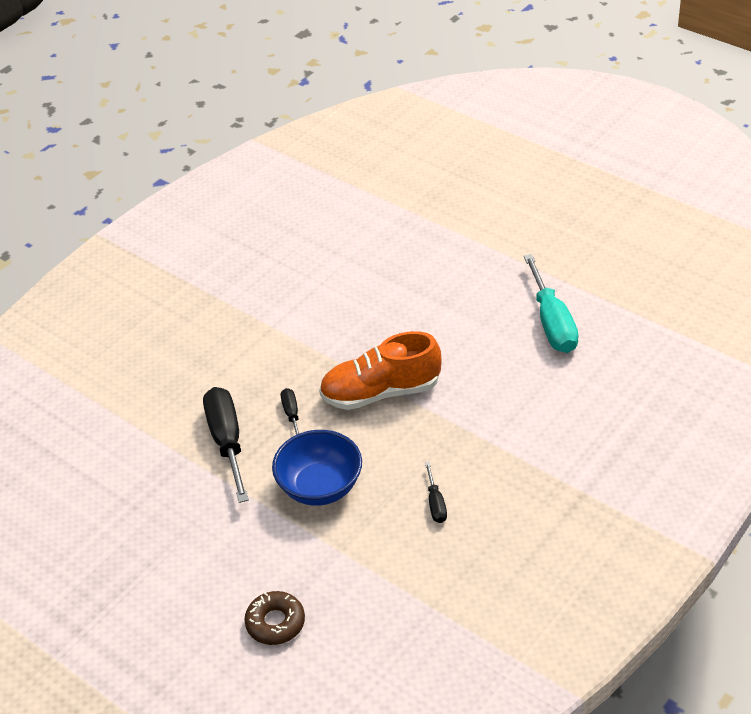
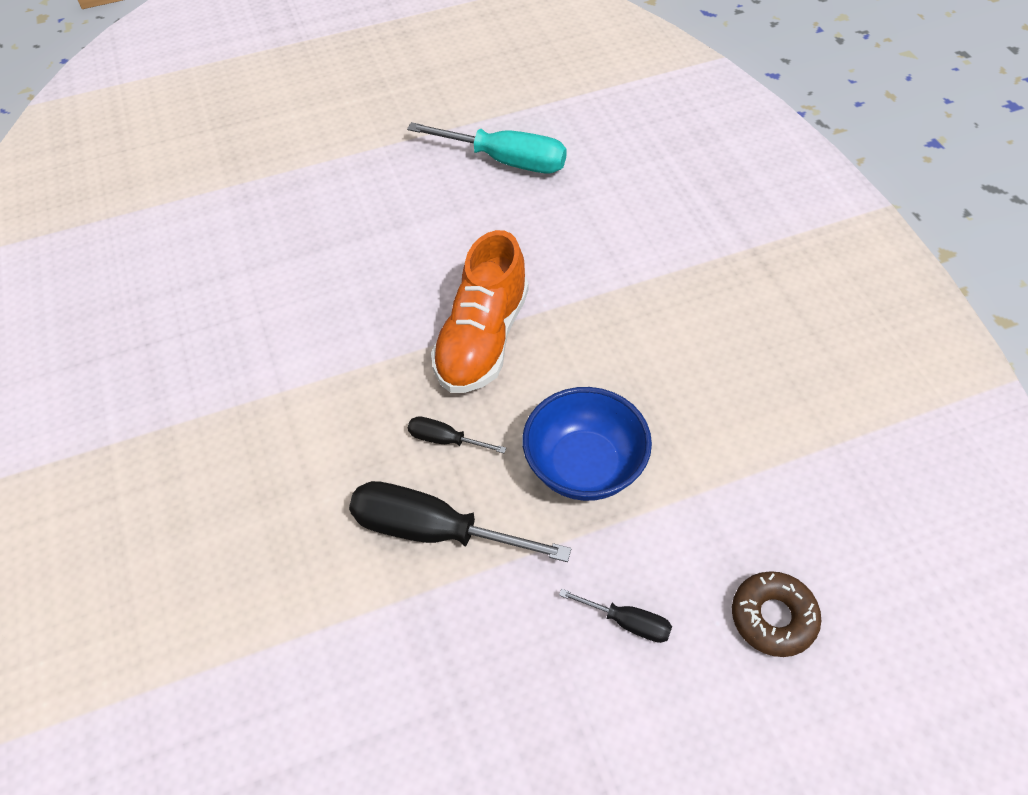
camera: 60 degrees left, 10 degrees up
(435, 503) = (685, 370): black screwdriver -> black screwdriver (627, 622)

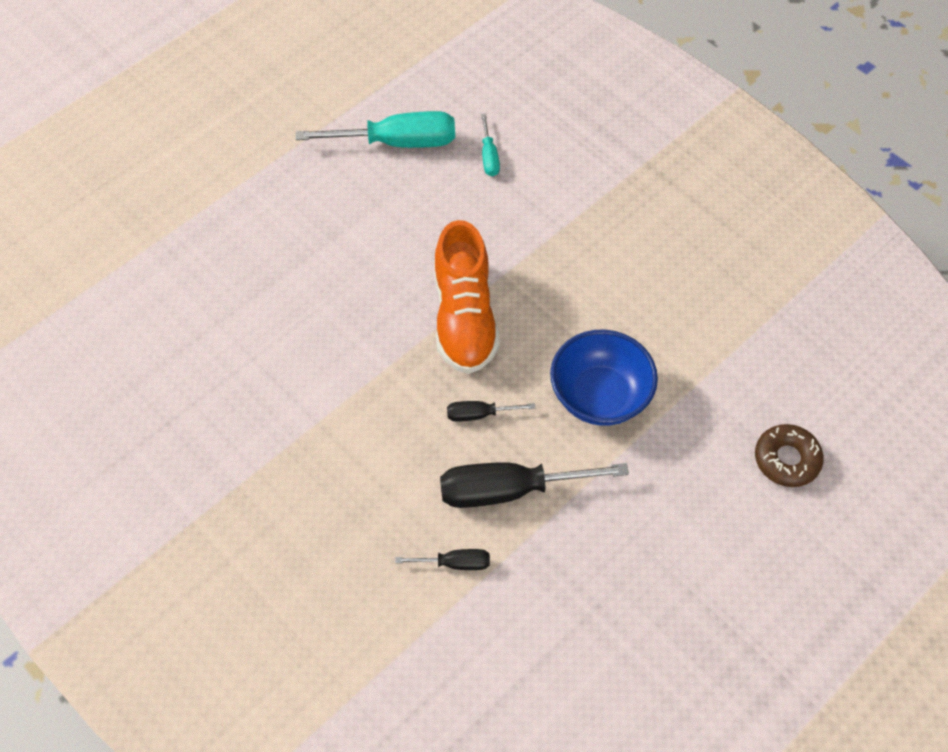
camera: 25 degrees left, 5 degrees up
(589, 197) = (489, 156): none -> turquoise screwdriver
(627, 622) = (687, 502): black screwdriver -> black screwdriver (455, 563)

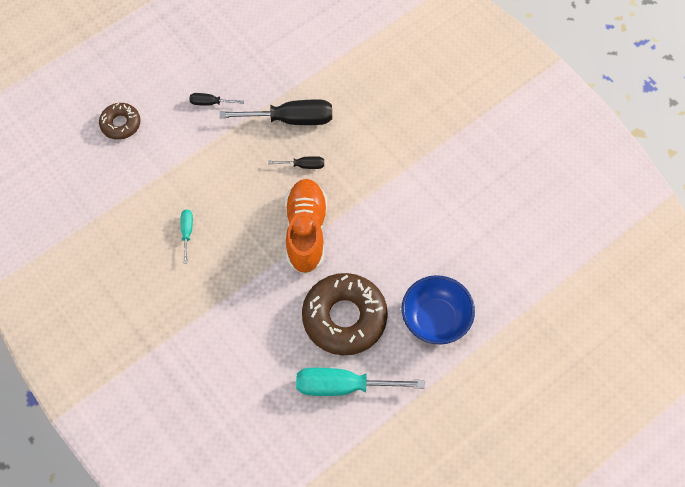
camera: 175 degrees left, 5 degrees up
(401, 215) = (344, 318): none -> brown donut
(455, 563) = (328, 83): black screwdriver -> black screwdriver (210, 103)
(489, 156) = (271, 366): turquoise screwdriver -> turquoise screwdriver (187, 232)
(599, 396) = (225, 171): blue bowl -> blue bowl (435, 319)

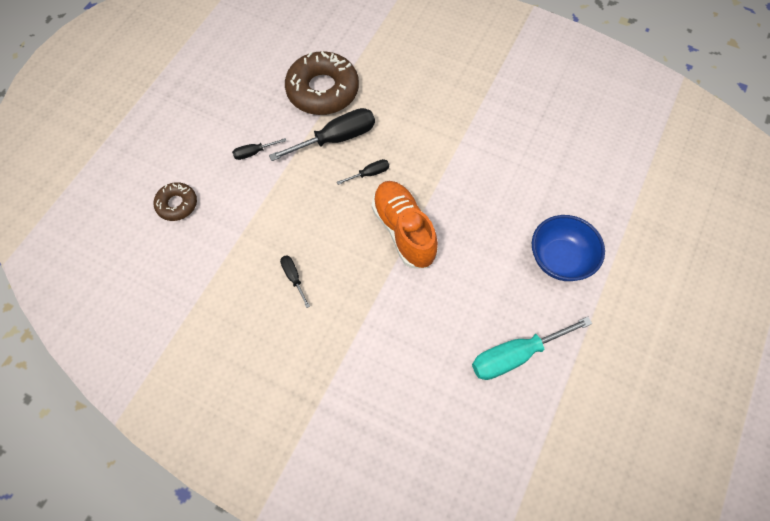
camera: 25 degrees left, 0 degrees up
(187, 232) = (293, 278): turquoise screwdriver -> black screwdriver
(344, 318) = (481, 293): brown donut -> brown donut (322, 90)

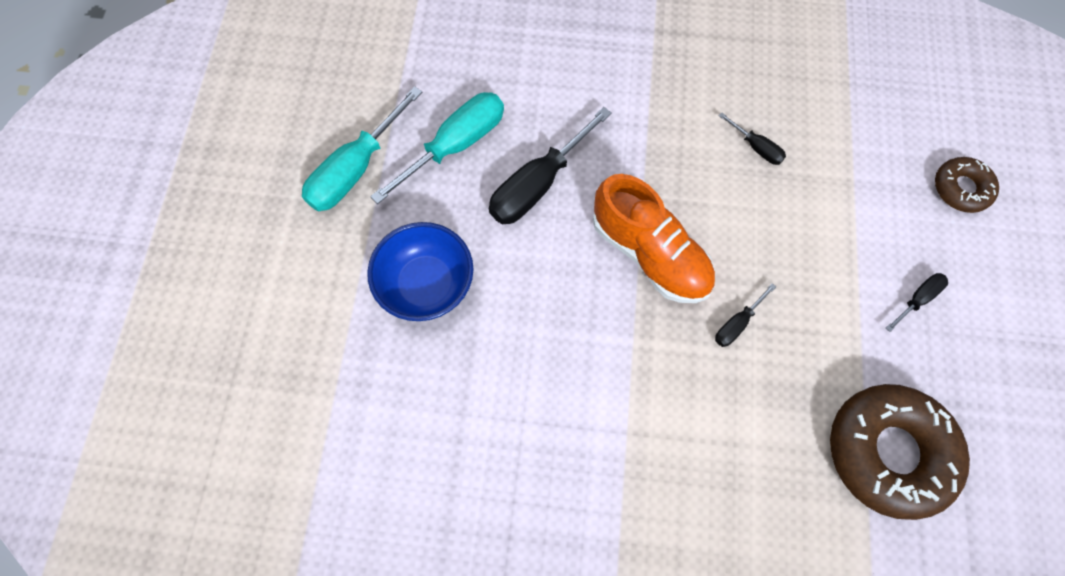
camera: 160 degrees right, 5 degrees up
(336, 138) = (816, 366): black screwdriver -> black screwdriver (538, 184)
(597, 362) = (356, 169): none -> turquoise screwdriver

